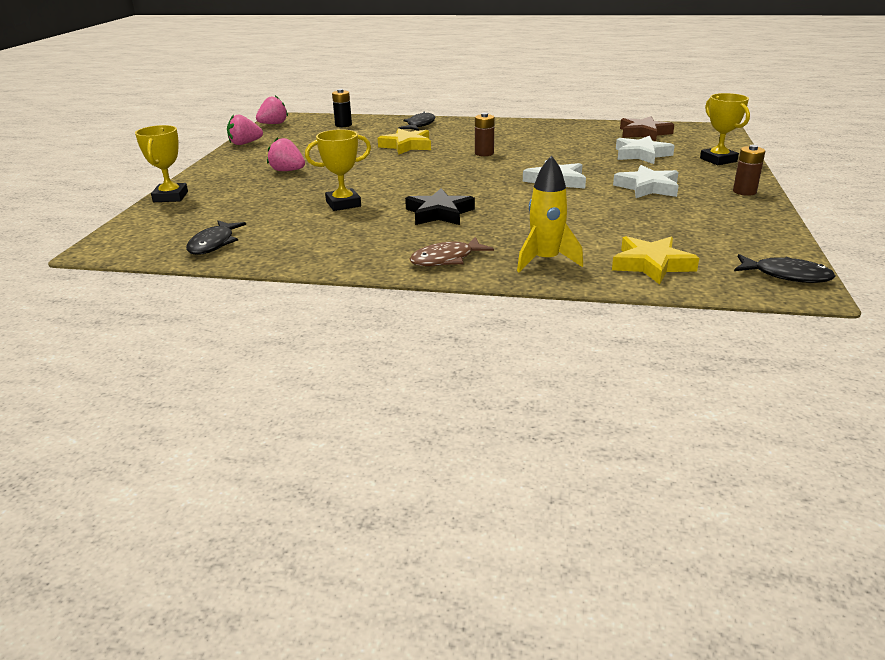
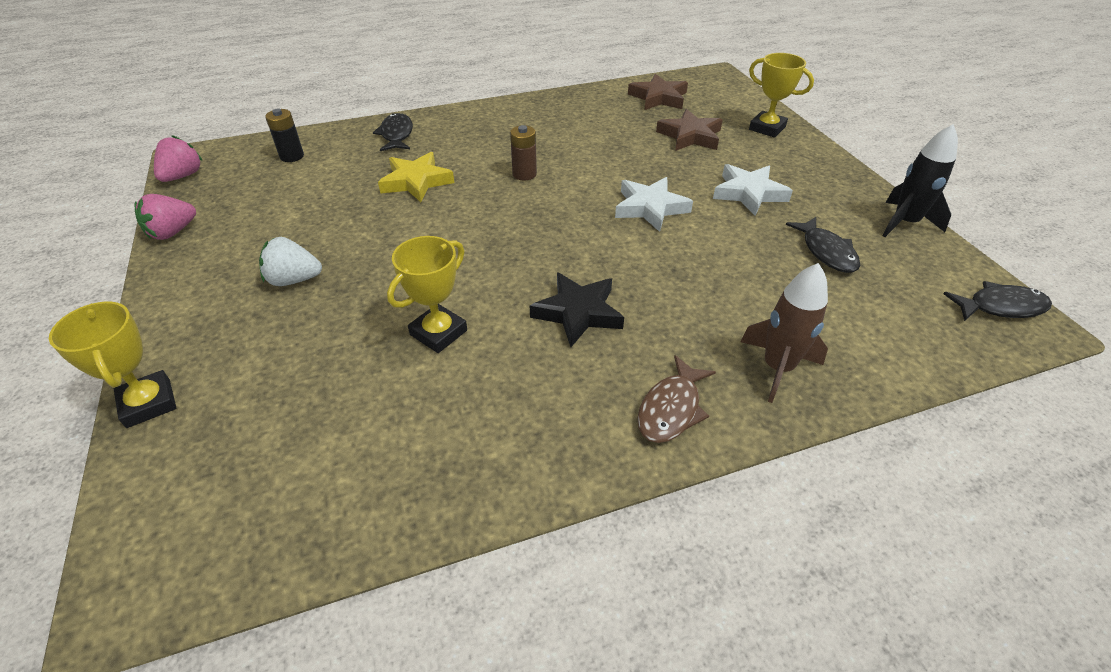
camera: 30 degrees left, 15 degrees up
(214, 244) = (323, 502): black fish -> black fish (826, 252)
(287, 171) = (294, 280): pink strawberry -> white strawberry
(545, 261) = (777, 368): yellow rocket -> brown rocket
(641, 154) = (690, 136): white star -> brown star
(652, 265) = (880, 334): yellow star -> none
(744, 192) = (837, 176): brown battery -> none
(768, 223) = (904, 223): none -> black rocket

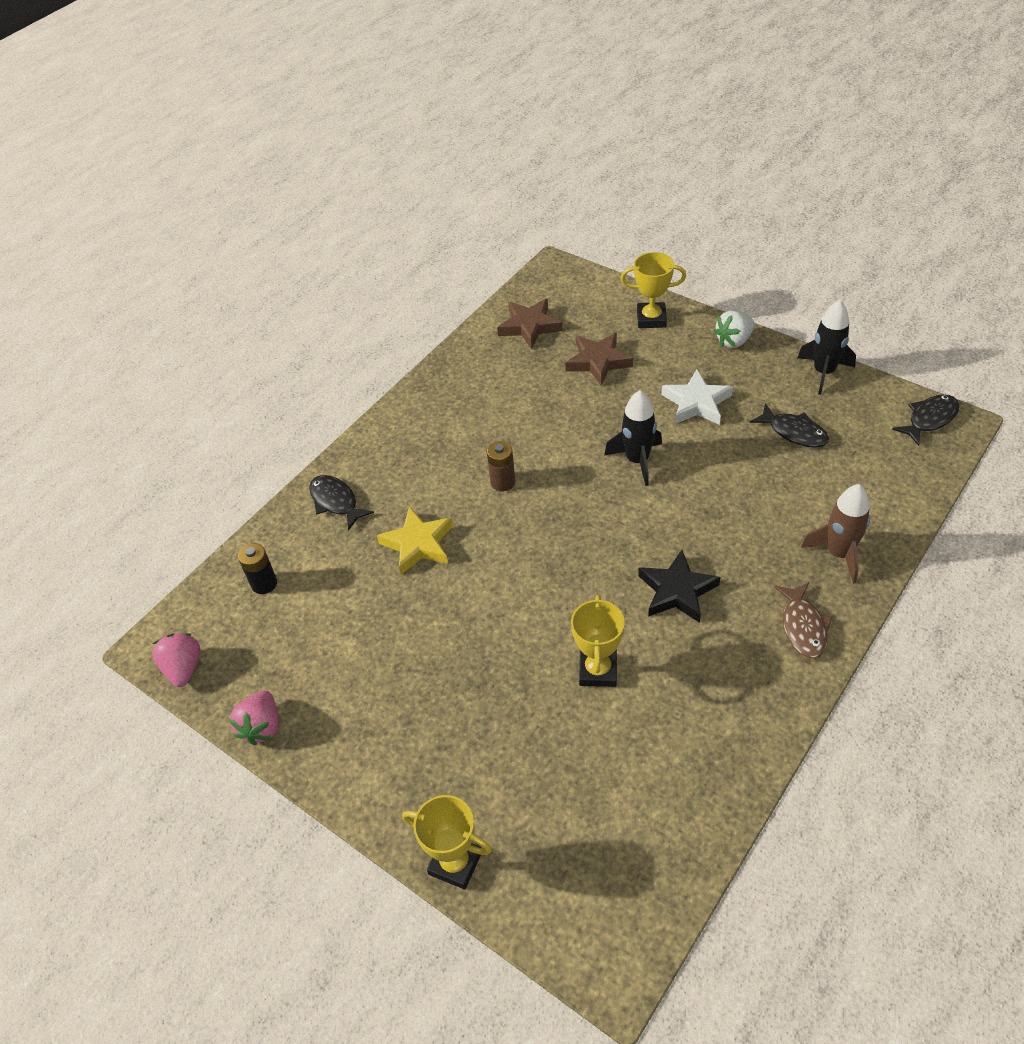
camera: 30 degrees left, 5 degrees up
(294, 280) = (433, 700): white strawberry -> white strawberry (734, 341)
(650, 208) = (637, 460): white star -> black rocket

